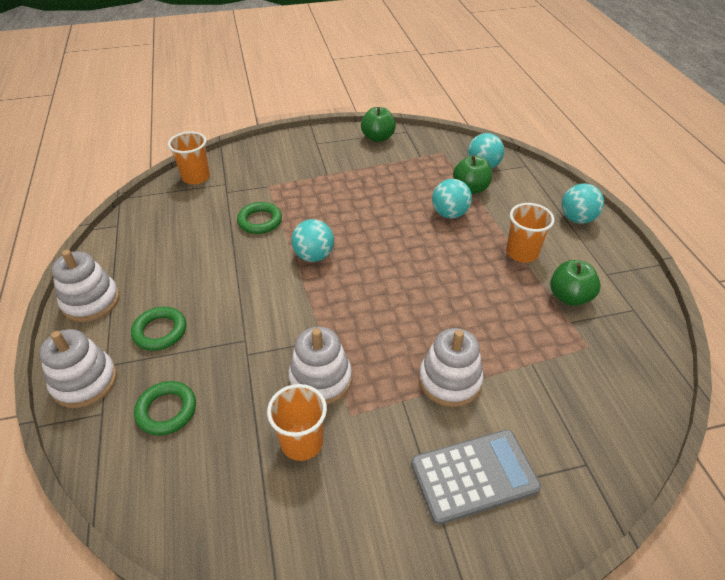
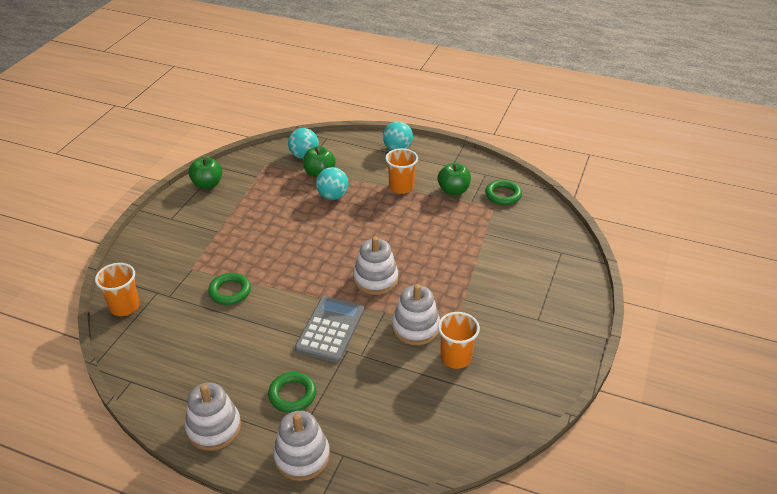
camera: 55 degrees left, 5 degrees down
(166, 410) = (373, 416): green ring -> green ring (503, 195)
(314, 256) = (301, 280): turquoise ball -> none
(450, 380) = (467, 272): white stacking toy -> white stacking toy (375, 279)
(474, 476) = (535, 296): grey calculator -> grey calculator (330, 329)

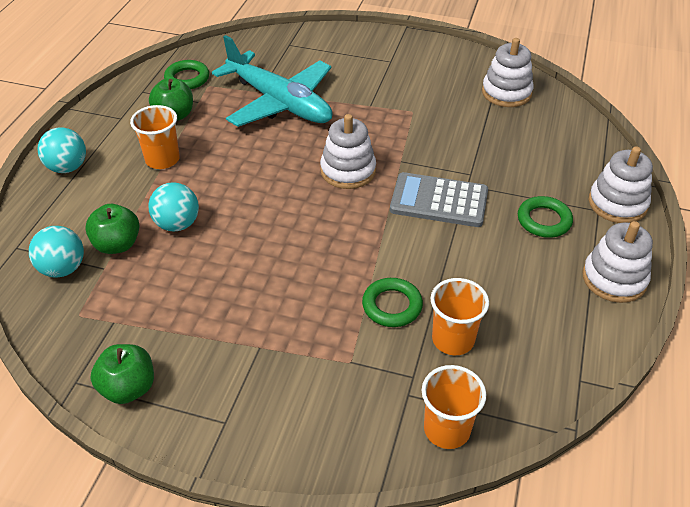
camera: 95 degrees left, 5 degrees up
(415, 327) = (420, 137): white stacking toy -> white stacking toy (506, 93)
(455, 357) = (455, 109): orange cup -> orange cup (453, 339)
(469, 244) = (279, 102): none -> turquoise plane

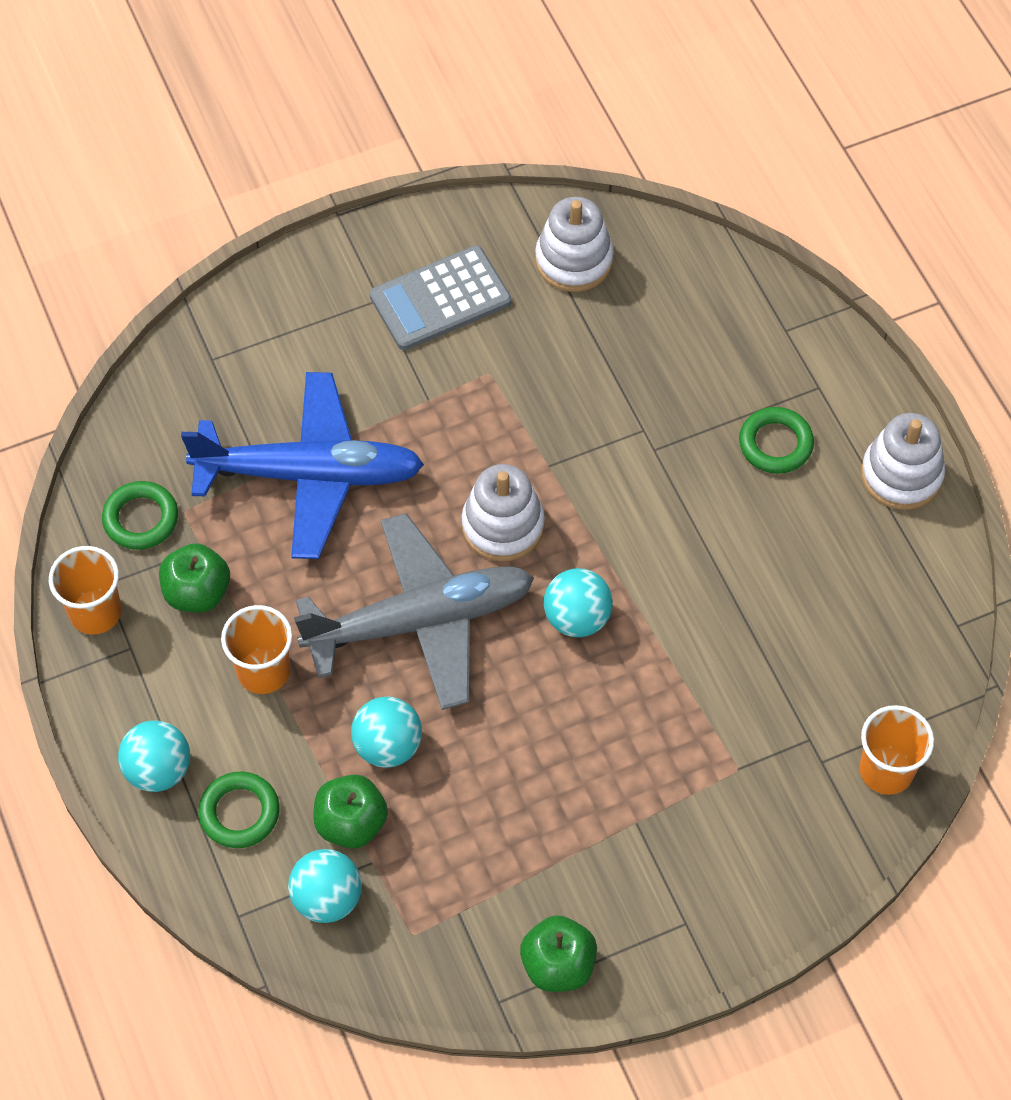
camera: 40 degrees left, 15 degrees up
(259, 184) = (419, 621): none -> grey plane
(279, 102) = (309, 474): turquoise plane -> blue plane
(340, 230) = (577, 618): none -> turquoise ball
(392, 306) = (718, 674): green ring -> green ring (239, 813)
(439, 201) = (644, 496): grey calculator -> grey calculator (440, 299)
(453, 339) = (810, 668): orange cup -> orange cup (95, 612)
(617, 204) = (831, 363): white stacking toy -> none

